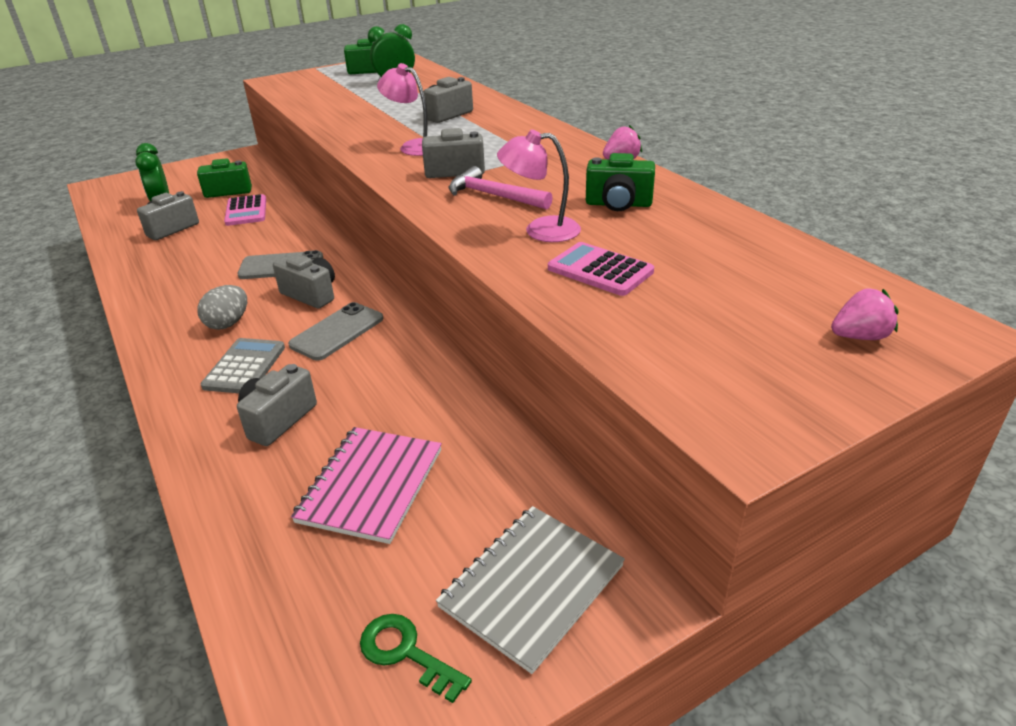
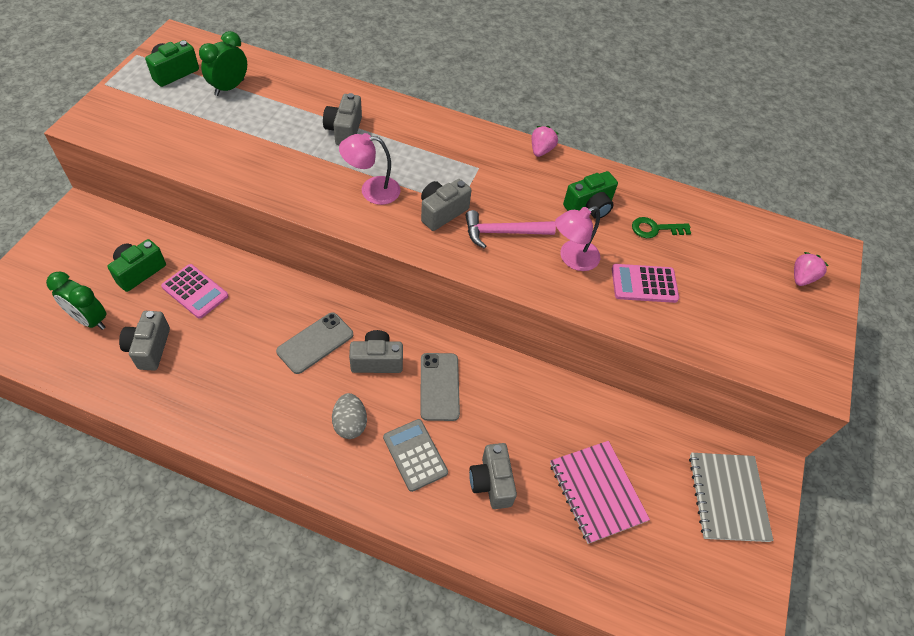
camera: 45 degrees left, 20 degrees up
(406, 653) = (714, 571): green key -> green key (655, 229)

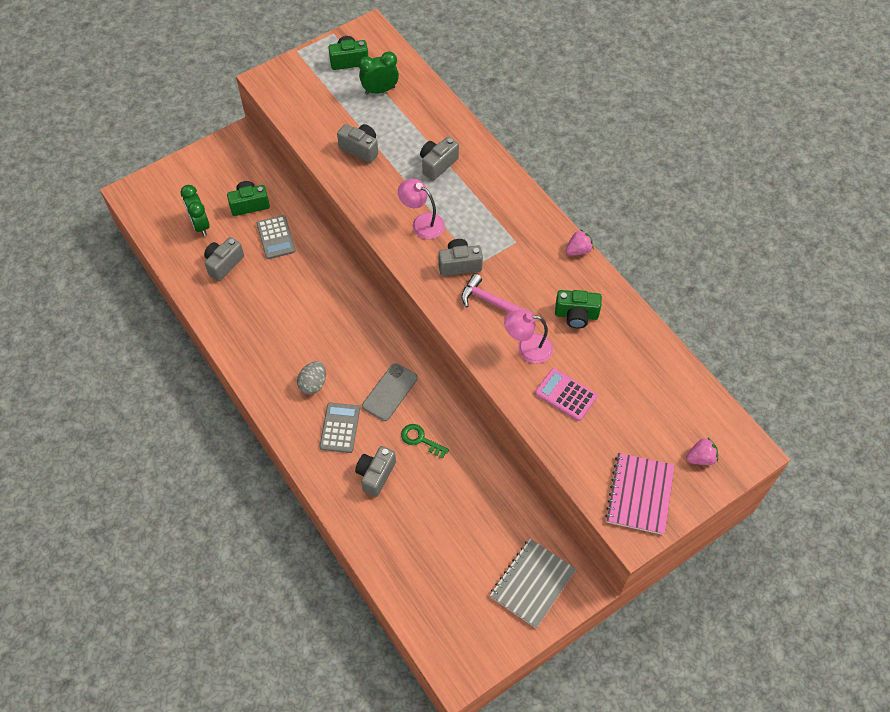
camera: 40 degrees right, 5 degrees up
(195, 291) = (276, 237): pink calculator -> grey calculator
(315, 343) = (329, 316): grey phone -> none
(377, 361) = (361, 351): grey camera -> grey camera (360, 149)
(597, 492) = (441, 523): pink notebook -> pink notebook (639, 494)
(655, 229) = (614, 358): green key -> green key (420, 439)

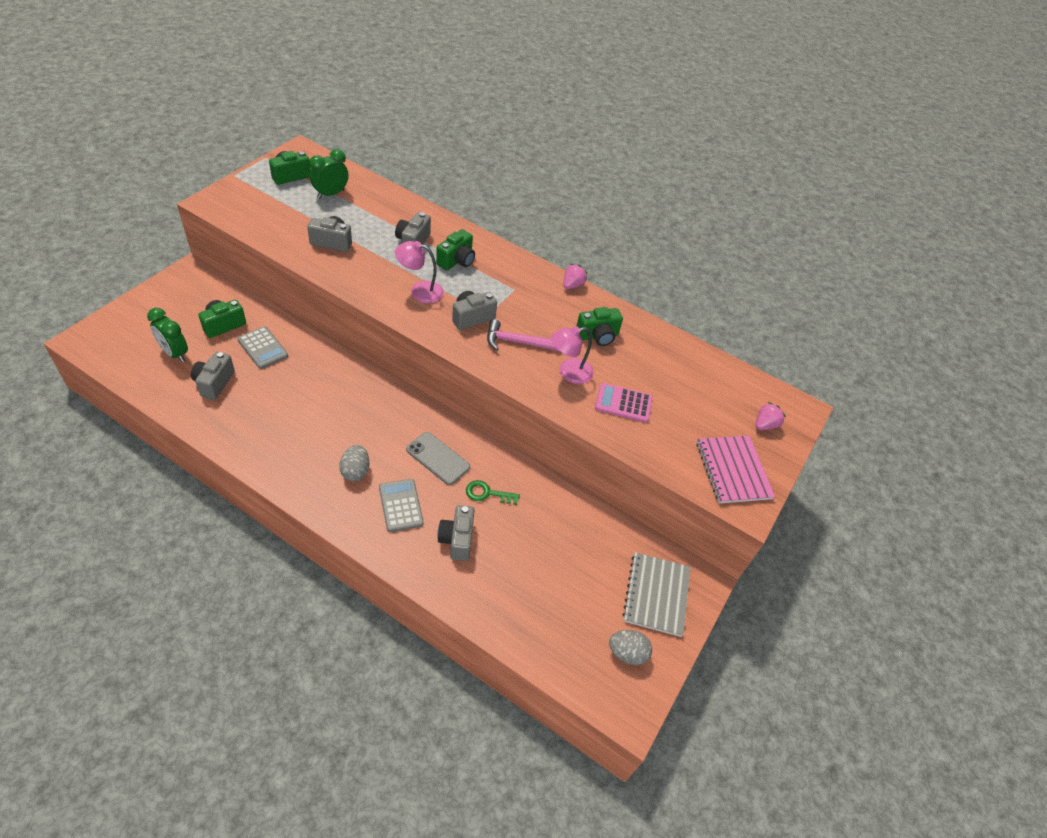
camera: 30 degrees left, 10 degrees down
(390, 392) = (438, 458): grey phone -> grey phone turned 60 degrees counterclockwise
(472, 195) = (456, 261): none -> green camera
(480, 625) = (627, 653): none -> grey egg

